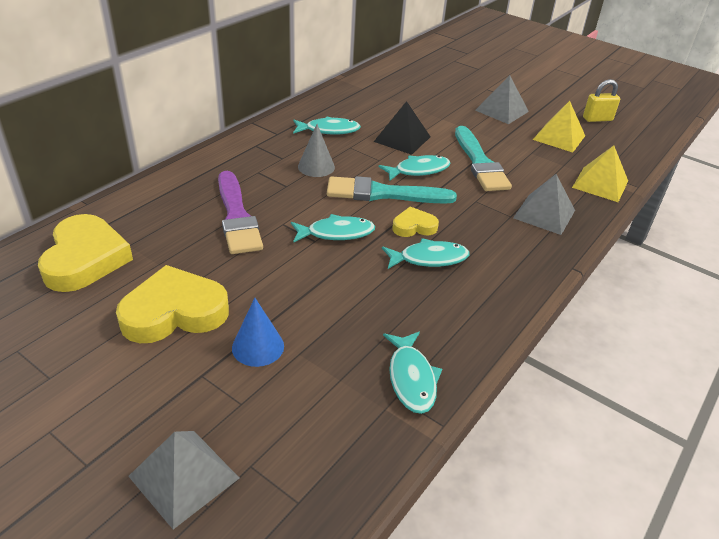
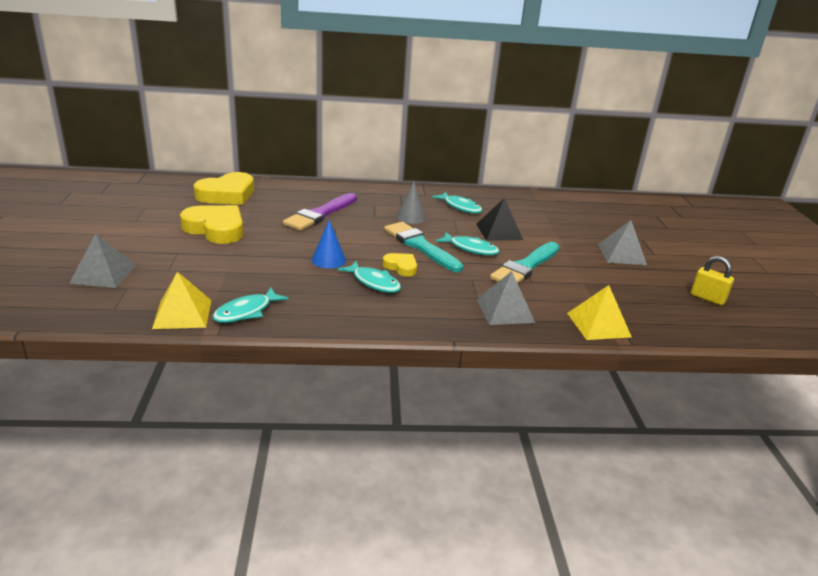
camera: 50 degrees right, 10 degrees down
(258, 347) = (216, 259): blue cone -> blue cone (328, 260)
(336, 233) = (351, 246): turquoise fish -> none
(559, 137) = (634, 288): yellow pyramid -> yellow pyramid (182, 314)

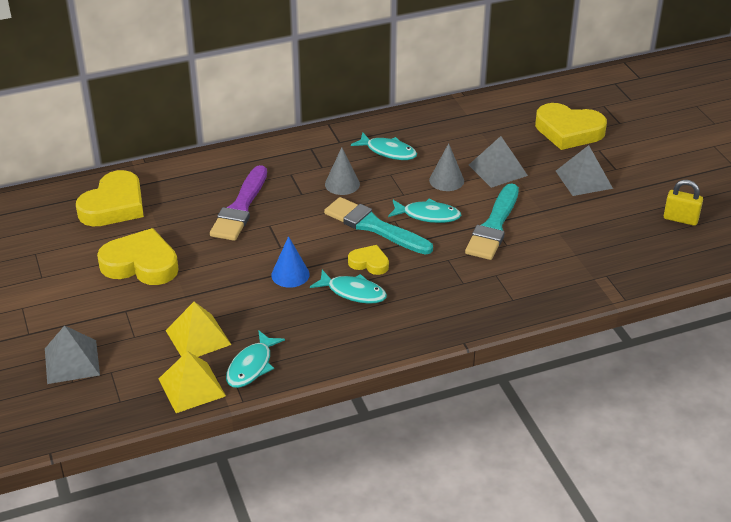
camera: 15 degrees left, 10 degrees up
(499, 231) = (446, 180): black pyramid -> grey cone
(505, 310) = (496, 292): grey pyramid -> grey pyramid (498, 170)
(598, 325) = (588, 284): yellow pyramid -> yellow pyramid (198, 337)
(619, 224) = (568, 131): none -> yellow heart

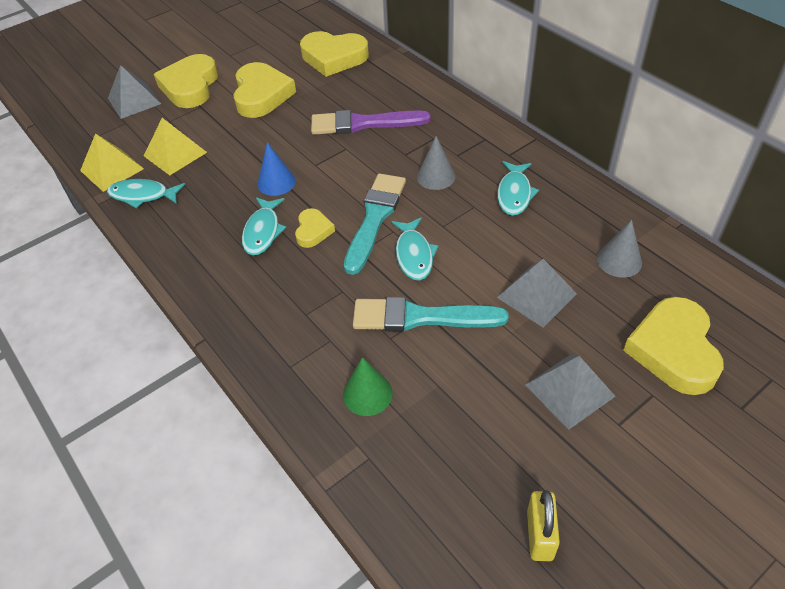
camera: 75 degrees right, 10 degrees up
(80, 314) = (190, 86): none -> yellow heart
(446, 180) = (488, 254): grey cone -> grey cone (619, 260)
(553, 265) = (367, 394): none -> green cone

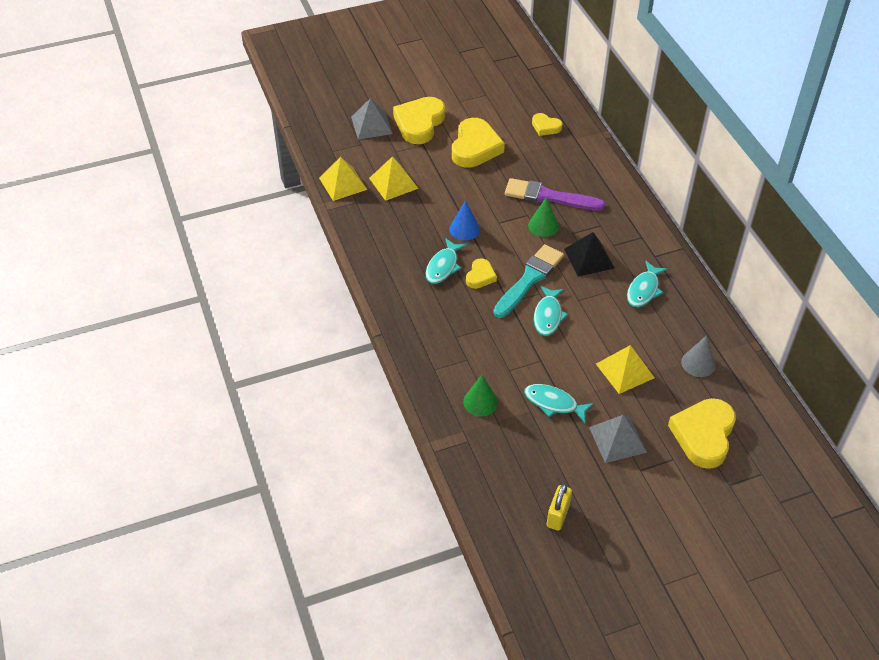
camera: 15 degrees right, 0 degrees up
(143, 195) = (361, 212): turquoise fish -> turquoise fish (554, 403)
(334, 58) = (545, 127): yellow heart -> yellow heart, size x0.52
(369, 155) = (543, 225): none -> green cone
(421, 317) = (536, 362): turquoise brush -> none
(436, 176) = (589, 258): grey cone -> black pyramid
(536, 295) = (624, 370): grey pyramid -> yellow pyramid

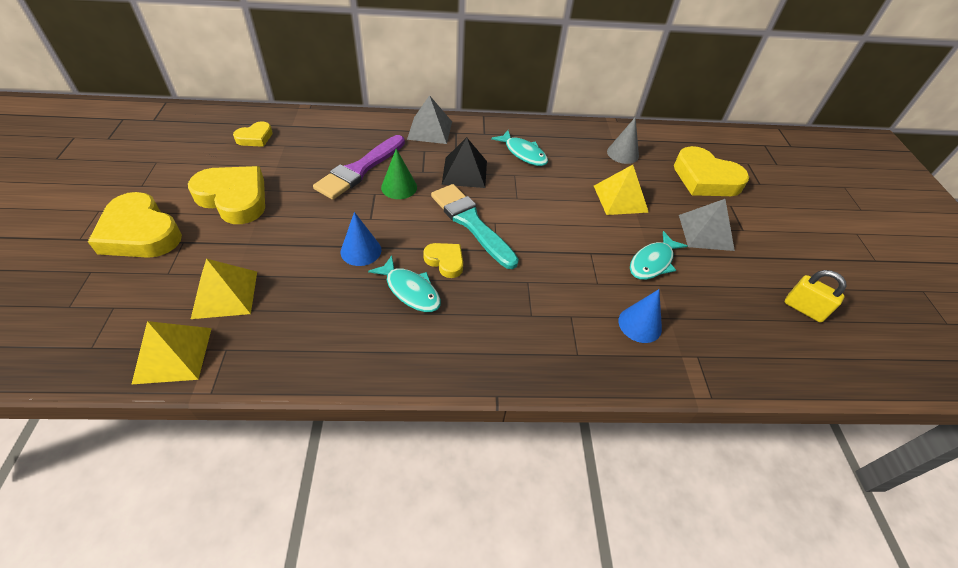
camera: 75 degrees left, 0 degrees up
(371, 125) = (88, 282): grey pyramid -> grey pyramid (429, 130)
(480, 402) = (640, 324): green cone -> blue cone
(548, 316) = (530, 226): turquoise fish -> none

